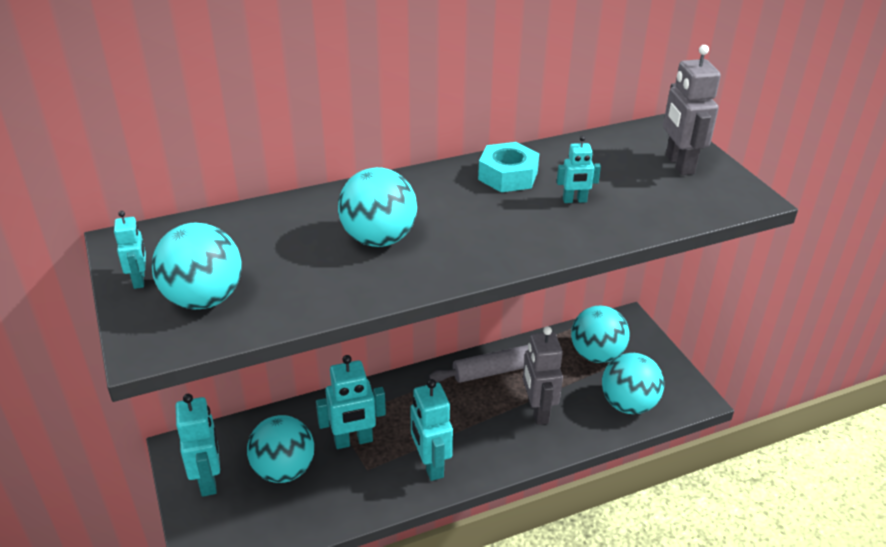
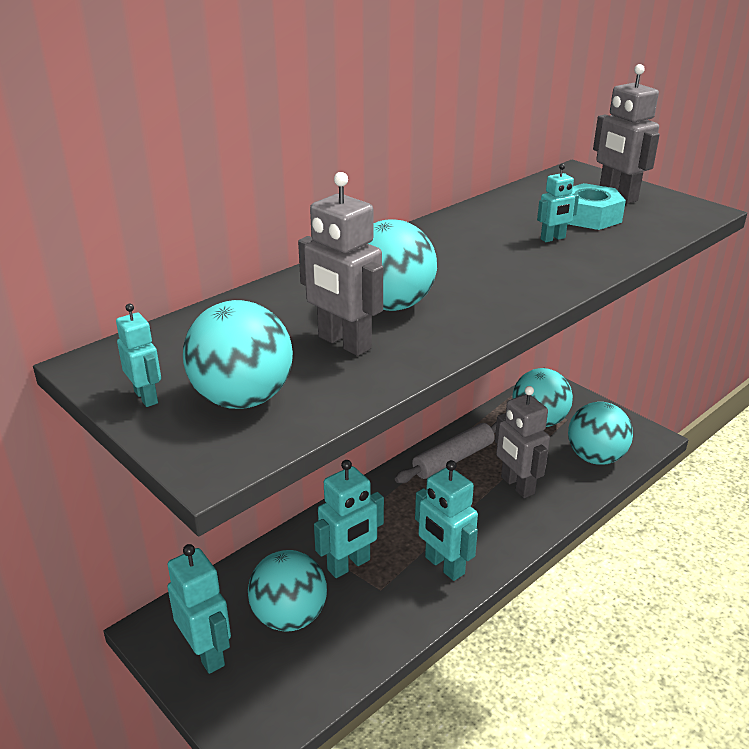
camera: 20 degrees left, 5 degrees down
(314, 267) = (344, 343): none -> grey robot
(508, 176) = (471, 230): turquoise nut -> turquoise nut (589, 216)

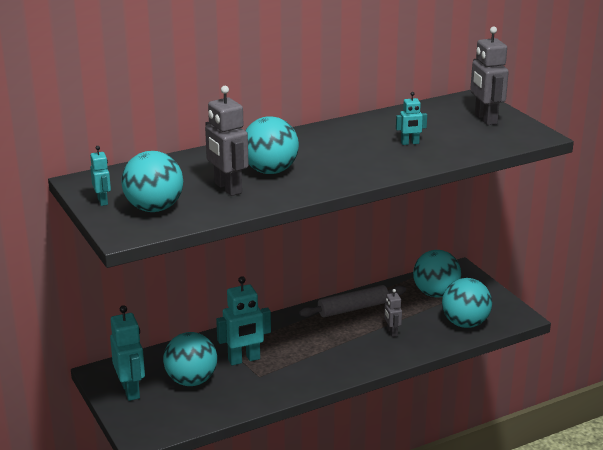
camera: 15 degrees right, 5 degrees down
(444, 566) = (310, 370): turquoise robot -> none
(517, 485) = (391, 332): grey robot -> grey robot, size x0.55
(589, 216) = (450, 131): turquoise nut -> none

